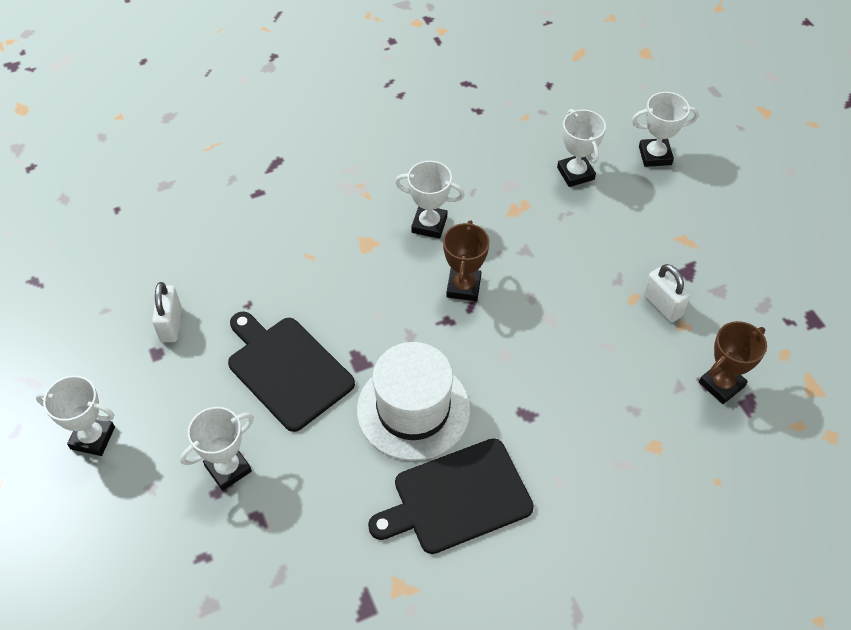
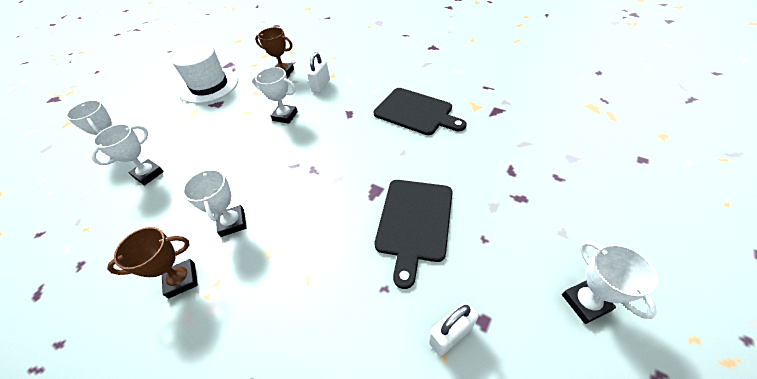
camera: 120 degrees left, 5 degrees down
(228, 468) = (505, 203): white trophy -> white trophy (285, 116)
(413, 409) = (384, 150): white hat -> white hat (209, 86)
(463, 287) = (281, 176): brown trophy -> brown trophy (182, 280)
(662, 305) = (246, 102): white padlock -> white padlock (321, 85)

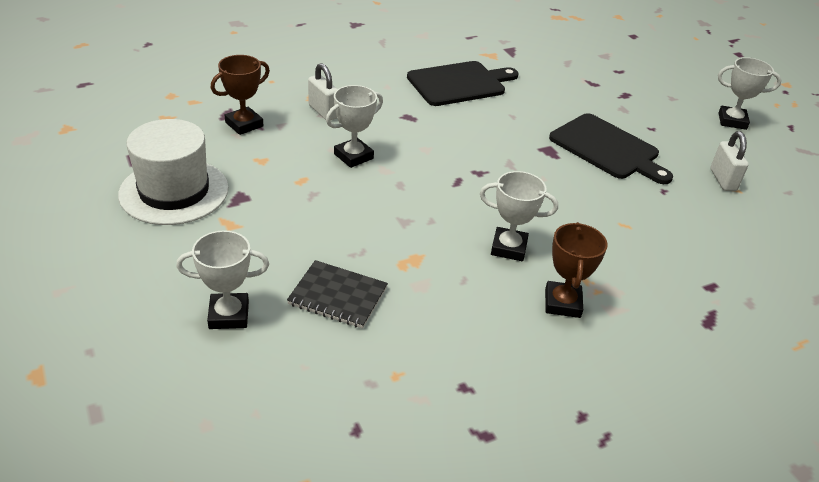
camera: 65 degrees left, 10 degrees down
(148, 174) = (338, 296): white trophy -> black notebook

